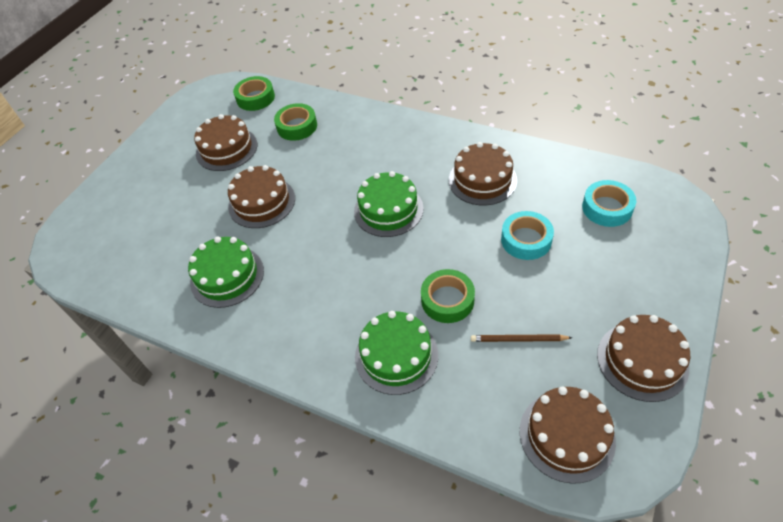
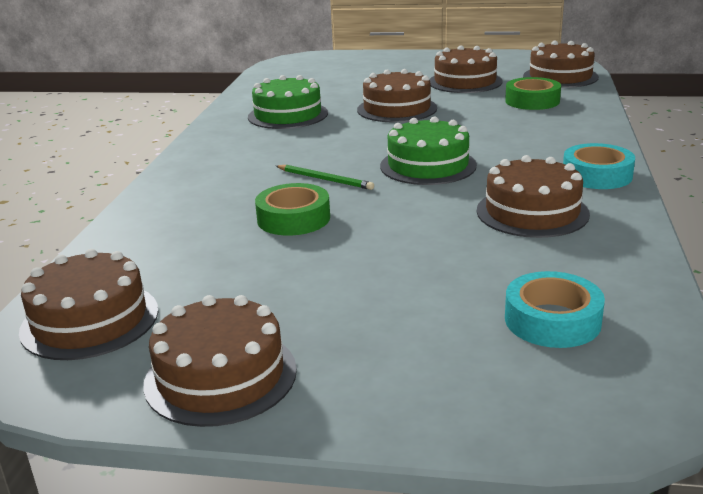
camera: 70 degrees right, 25 degrees down
(255, 98) = (560, 77): green tape -> brown cake
(386, 272) = (325, 179): none -> green pencil
(396, 355) = (203, 203): green cake -> none
(518, 339) = (241, 271): brown pencil -> none
(526, 240) = (429, 257): turquoise tape -> turquoise tape (597, 175)

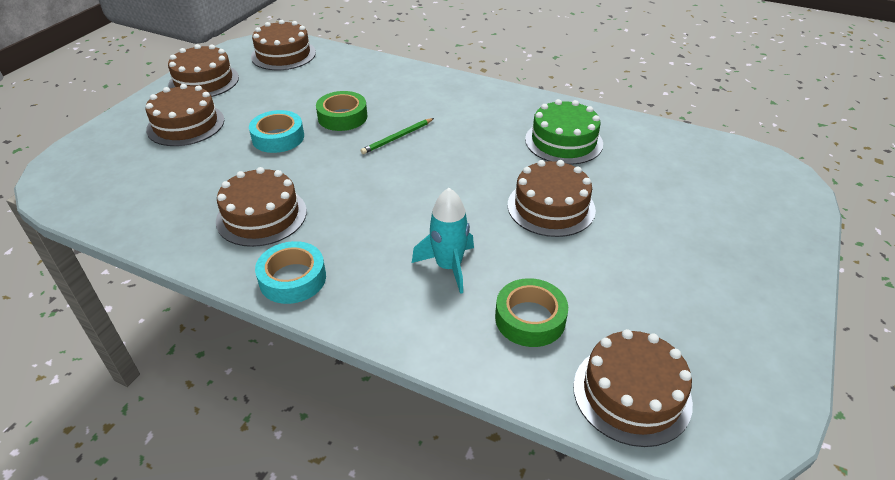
camera: 105 degrees right, 15 degrees up
(428, 165) = (388, 190): green cake -> none
(465, 82) = (637, 286): brown cake -> brown cake (186, 124)
(509, 128) = (448, 266): none -> turquoise rocket
(552, 320) = (138, 178): turquoise tape -> turquoise tape (278, 137)

